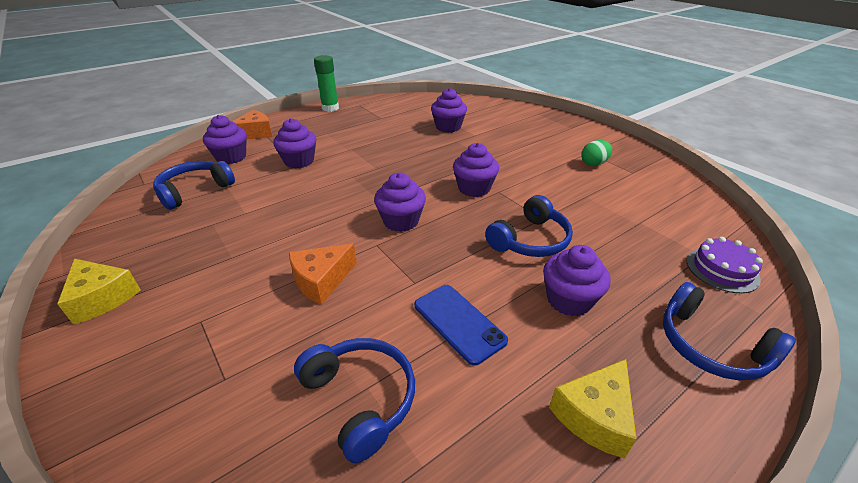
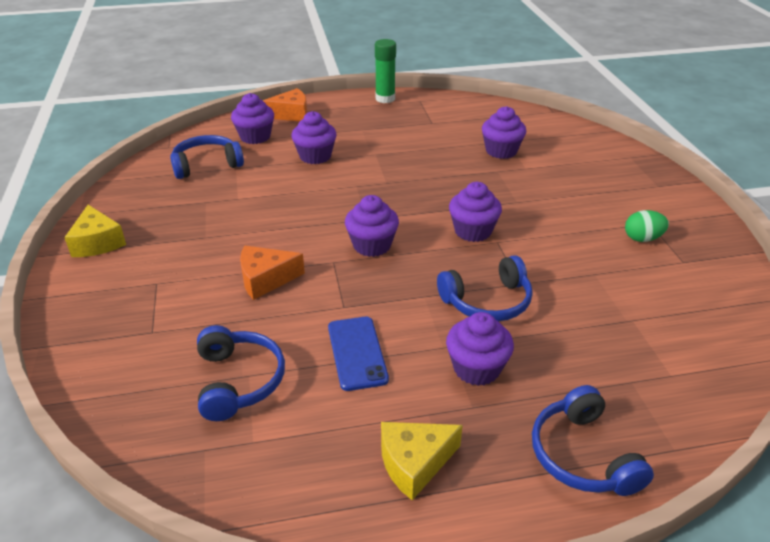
camera: 25 degrees right, 0 degrees up
(722, 270) = (678, 396): purple cake -> none

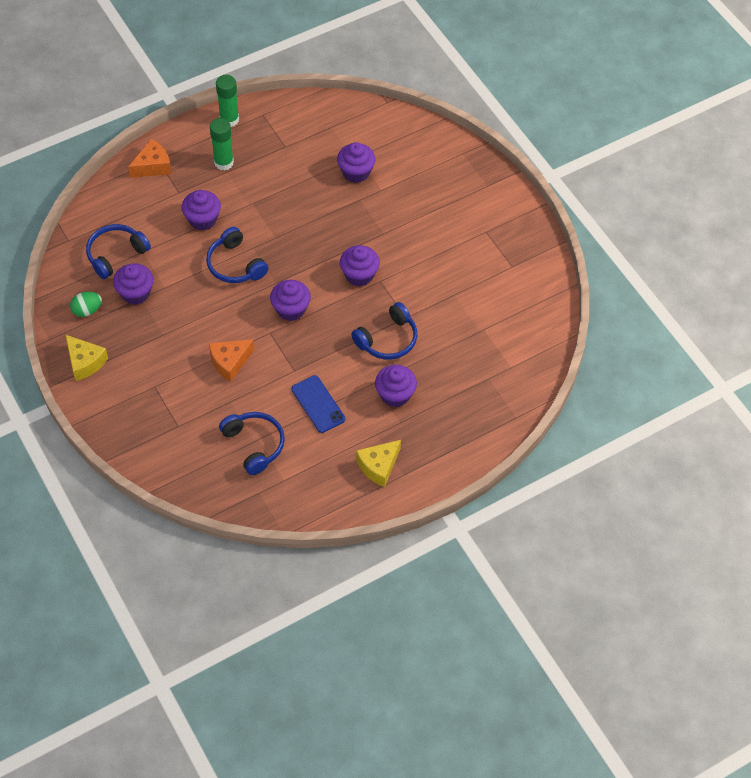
camera: 20 degrees left, 20 degrees up
(255, 137) = (137, 207): purple cupcake -> purple cupcake (135, 293)
(362, 123) = (224, 162): none -> green glue stick
(582, 455) = (467, 435): blue headphones -> blue headphones (235, 265)
(642, 238) = (482, 250): green egg -> green egg (87, 310)

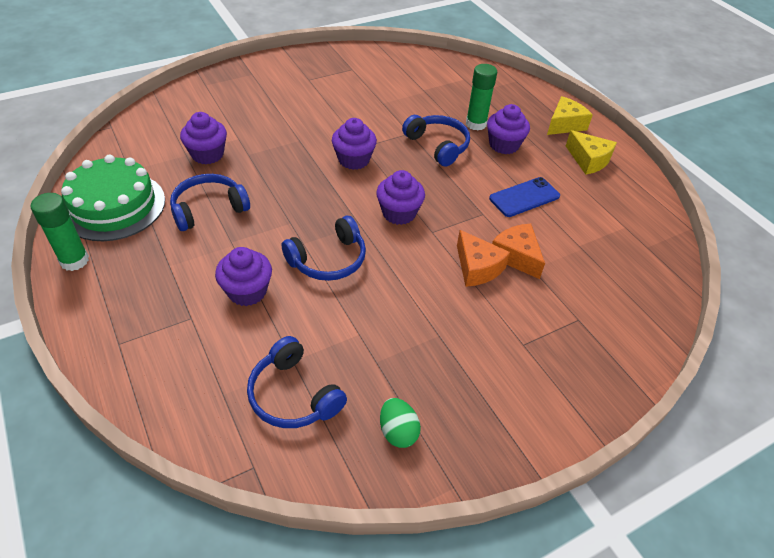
camera: 90 degrees left, 10 degrees down
(85, 362) = (493, 431): yellow cheese -> yellow cheese (564, 124)
(135, 293) = (368, 368): purple cupcake -> none
(153, 166) = (129, 349): orange cheese -> orange cheese (516, 256)
(224, 162) = (152, 268): green glue stick -> green glue stick (476, 124)
(254, 445) = (587, 249): blue headphones -> blue headphones (208, 209)
(287, 127) = (114, 206): none -> green cake

